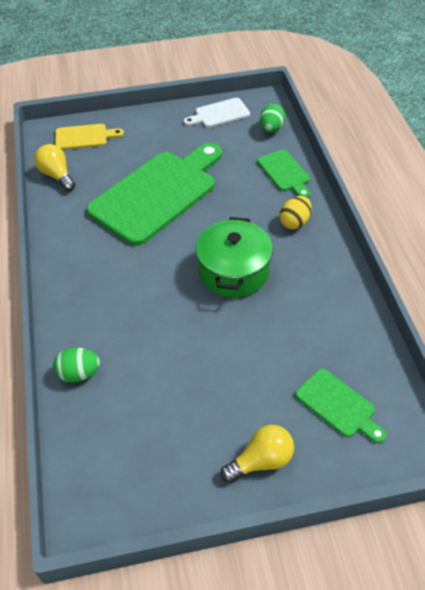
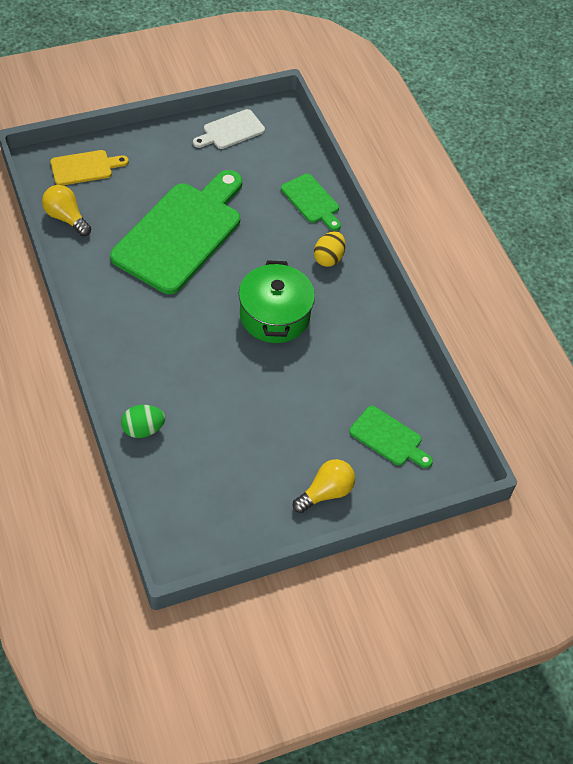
camera: 15 degrees left, 5 degrees up
(271, 129) = (290, 148): green egg -> none

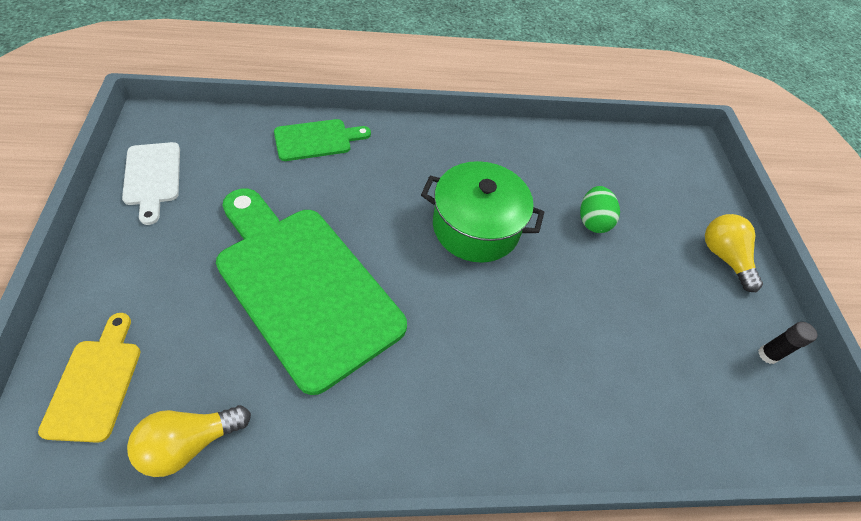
camera: 75 degrees left, 0 degrees up
(143, 429) = (631, 432): green egg -> green egg (592, 221)
(238, 521) = (767, 355): none -> black glue stick
(328, 258) = (408, 153): yellow egg -> none
(388, 438) = (656, 184): green cutting board -> none

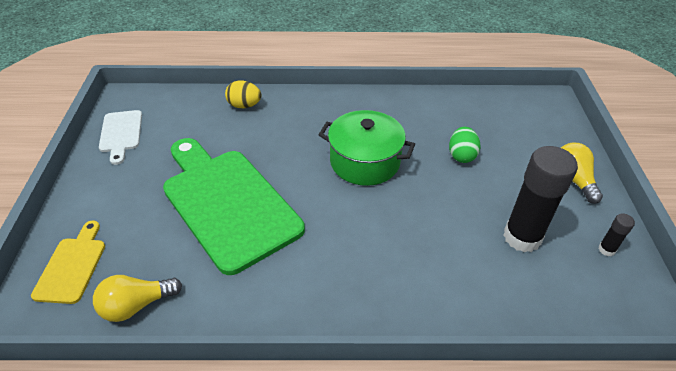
camera: 10 degrees right, 10 degrees down
(317, 140) = (244, 105): green cutting board -> yellow egg
(671, 337) = (522, 237): none -> black glue stick

